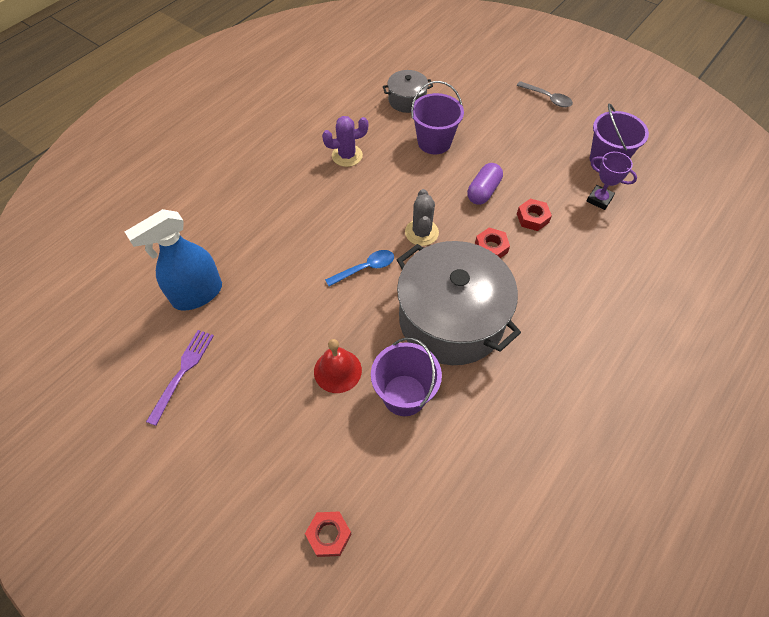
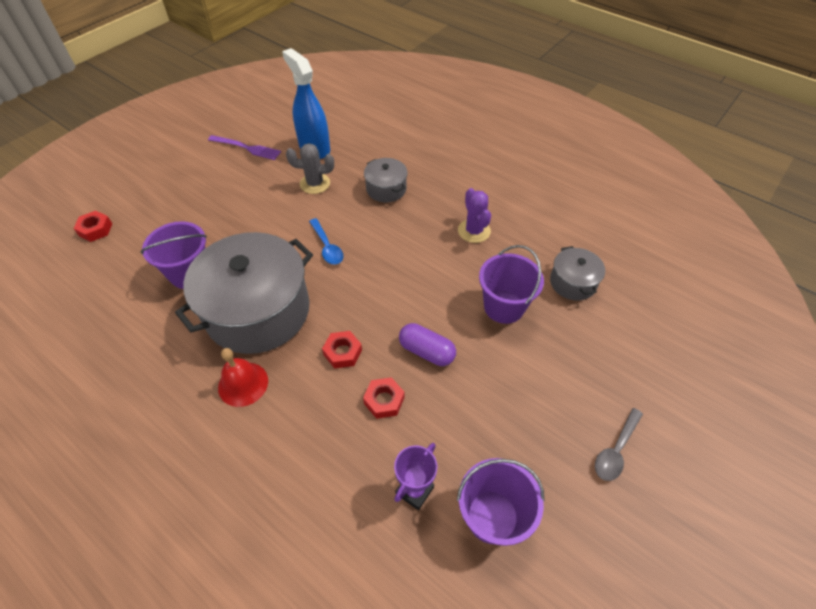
camera: 90 degrees right, 5 degrees down
(281, 222) = (386, 189): none -> grey pot
(337, 370) = (225, 230): red bell -> red bell (243, 384)
(421, 232) = (367, 291): grey cactus -> grey cactus (315, 184)

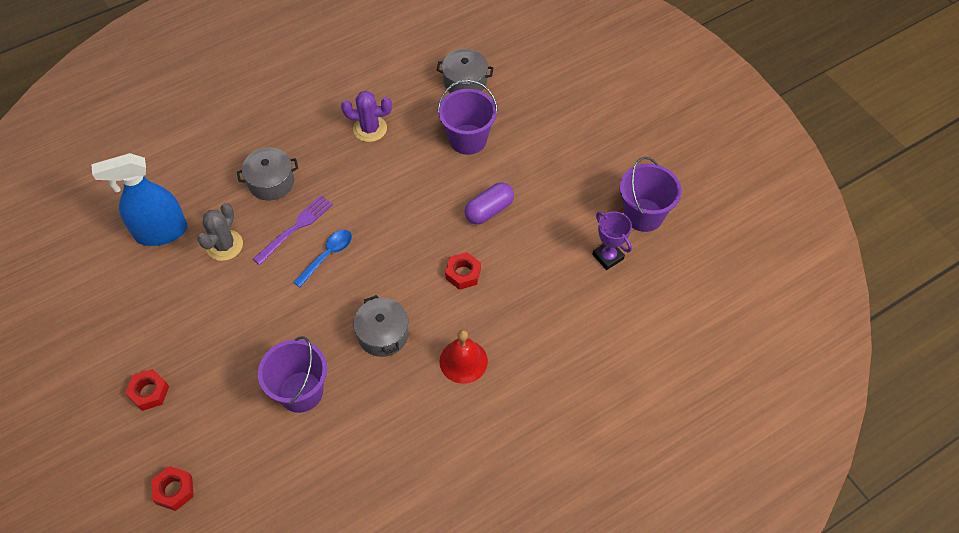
camera: 70 degrees left, 5 degrees up
(247, 148) = (116, 302): purple fork -> purple fork (296, 227)
(258, 311) = (383, 334): grey pot -> grey pot, size x0.47
(327, 247) = (327, 256): blue spoon -> blue spoon turned 45 degrees counterclockwise
(384, 400) = (524, 255): red nut -> red nut (149, 392)
(616, 450) = (621, 122): grey spoon -> none

